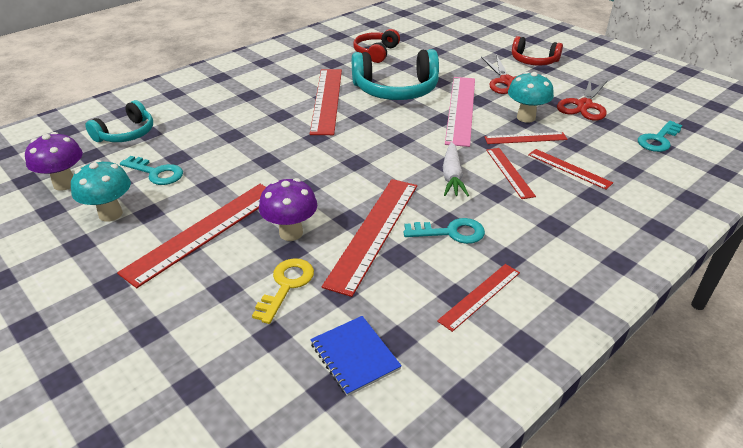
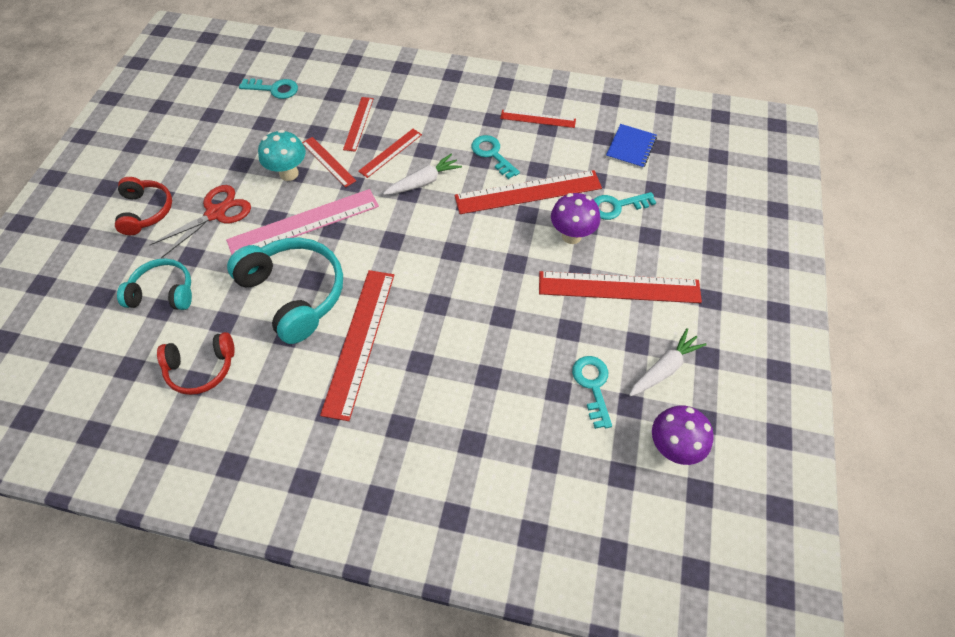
camera: 125 degrees left, 20 degrees up
(110, 214) = (664, 368): turquoise mushroom -> white carrot
(126, 134) = (565, 479): turquoise headphones -> turquoise headphones (163, 292)
(286, 285) = (616, 206): yellow key -> turquoise key
(327, 100) = (359, 341): red ruler -> red ruler turned 45 degrees counterclockwise
(584, 105) = (237, 144): red scissors -> none

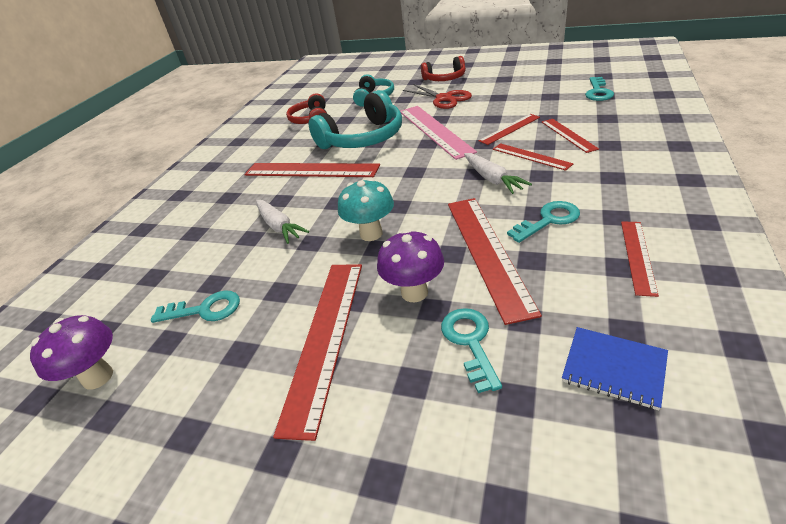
camera: 100 degrees right, 20 degrees down
(289, 173) = (490, 116): turquoise mushroom -> turquoise mushroom (371, 234)
(358, 123) = (568, 135): red ruler -> red ruler turned 60 degrees clockwise
(664, 368) = (194, 378): white carrot -> white carrot (279, 226)

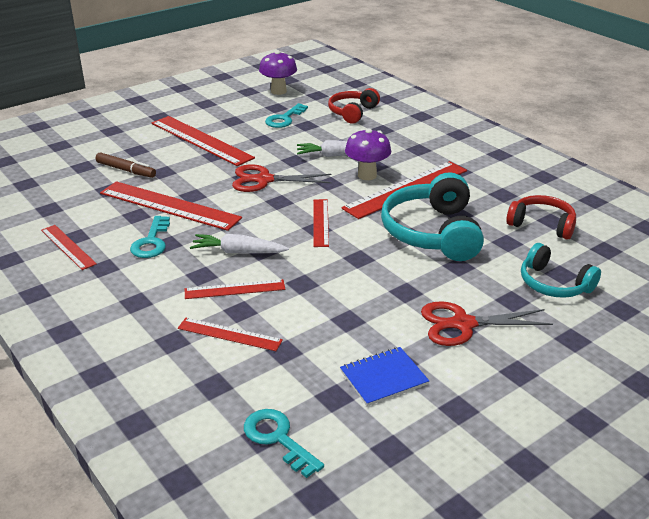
camera: 120 degrees right, 5 degrees down
(371, 234) = (264, 180): turquoise mushroom -> red scissors
(414, 292) = (184, 171): purple mushroom -> purple mushroom (367, 175)
(434, 130) = (380, 274): pink ruler -> none
(445, 79) = (543, 365): red headphones -> red headphones (352, 112)
(470, 342) = (126, 170): turquoise key -> brown marker
(509, 129) = (303, 313): red ruler -> red ruler (320, 222)
(614, 368) = (45, 193): blue notebook -> blue notebook (384, 378)

